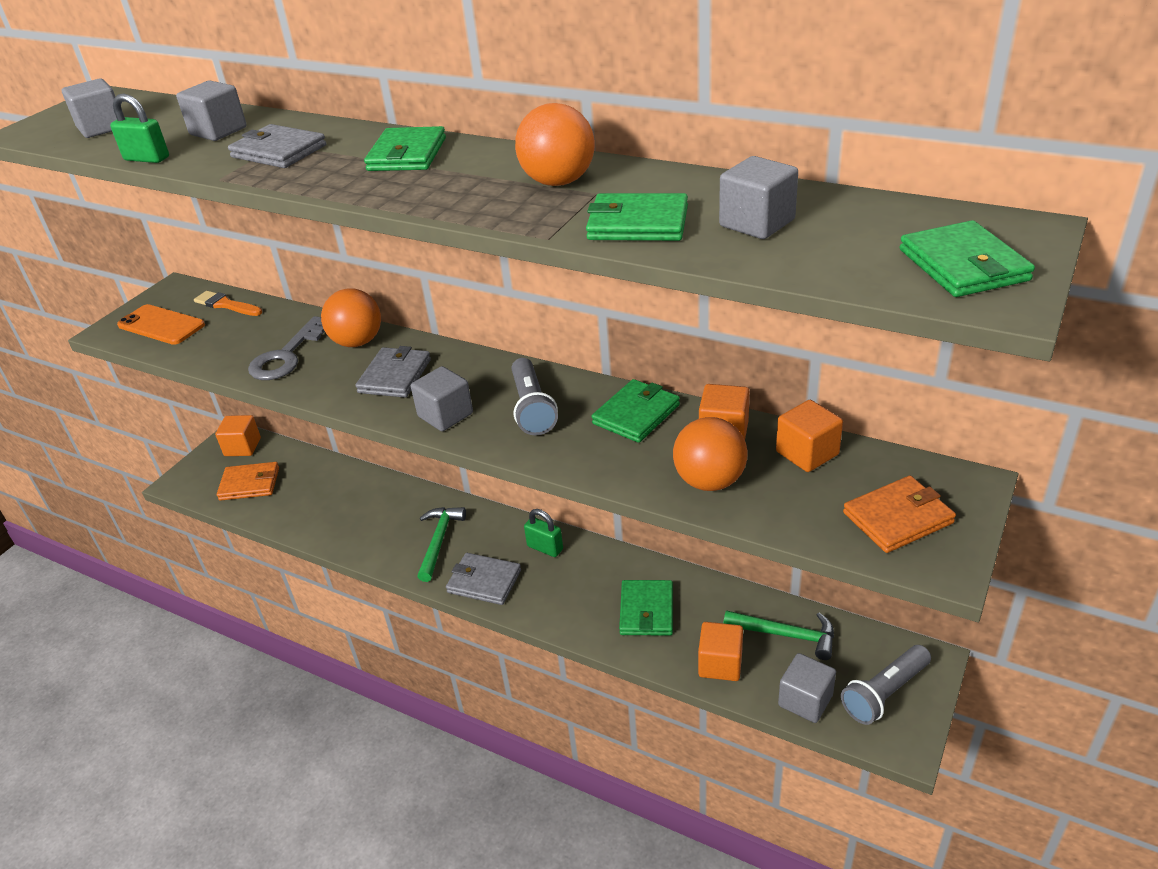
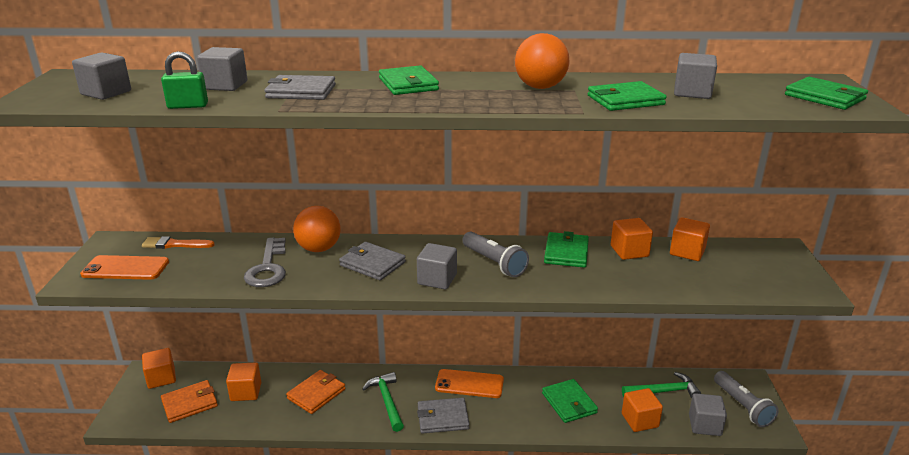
camera: 30 degrees left, 10 degrees down
(308, 486) = (246, 392): none -> orange cube
(395, 376) = (372, 264): grey wallet -> grey wallet turned 45 degrees counterclockwise
(545, 548) = (469, 384): green padlock -> orange phone
(709, 481) = (649, 278): orange ball -> none
(884, 693) = (742, 406): grey flashlight -> grey flashlight turned 45 degrees counterclockwise
(898, 518) = (768, 272): orange wallet -> orange wallet (316, 394)

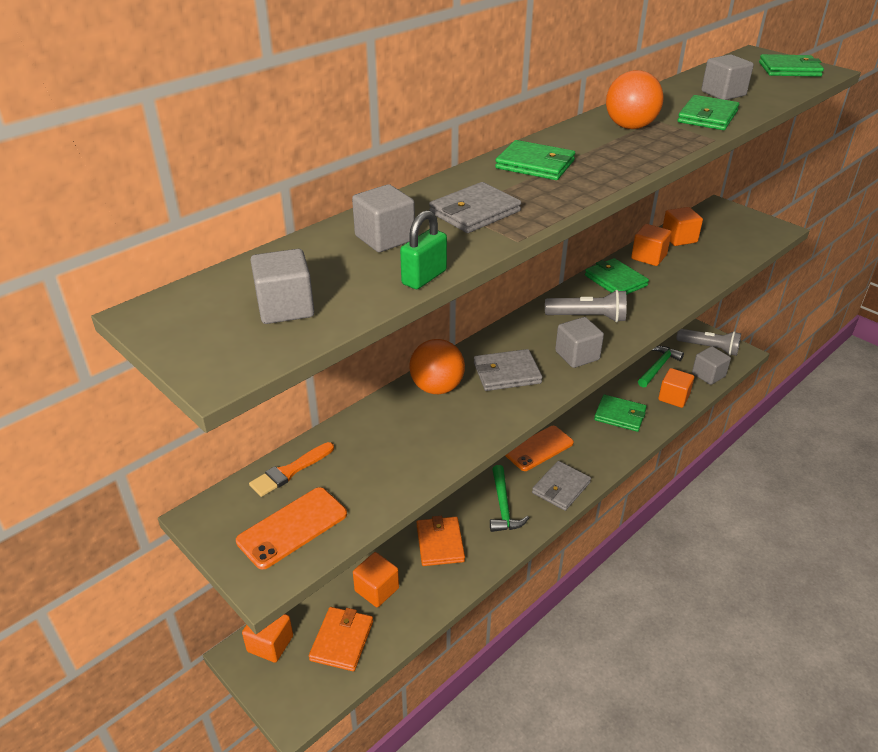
camera: 45 degrees left, 10 degrees up
(268, 268) = (431, 433): grey key -> none
(387, 401) = (503, 506): green hammer -> green hammer turned 120 degrees counterclockwise

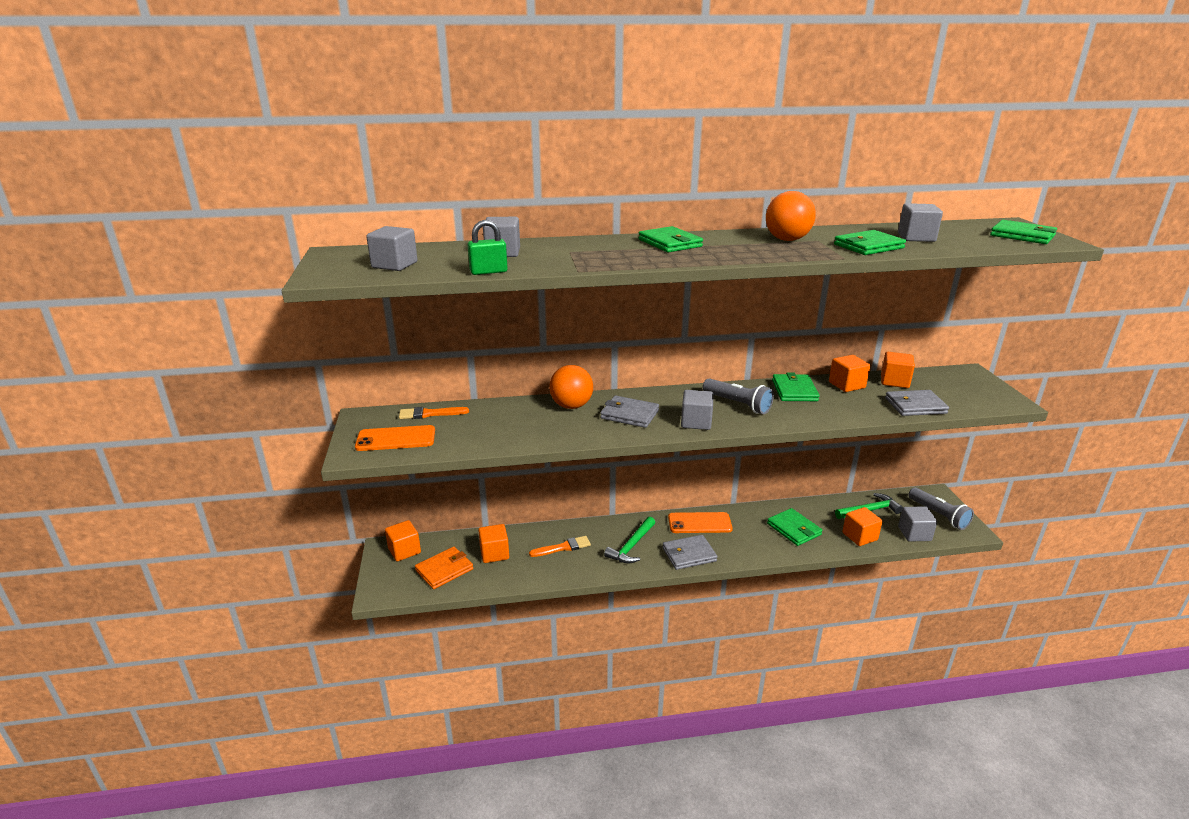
camera: 35 degrees right, 10 degrees down
(440, 543) = (563, 547): orange wallet -> orange brush
(474, 212) = (580, 254): grey wallet -> grey wallet (915, 406)

